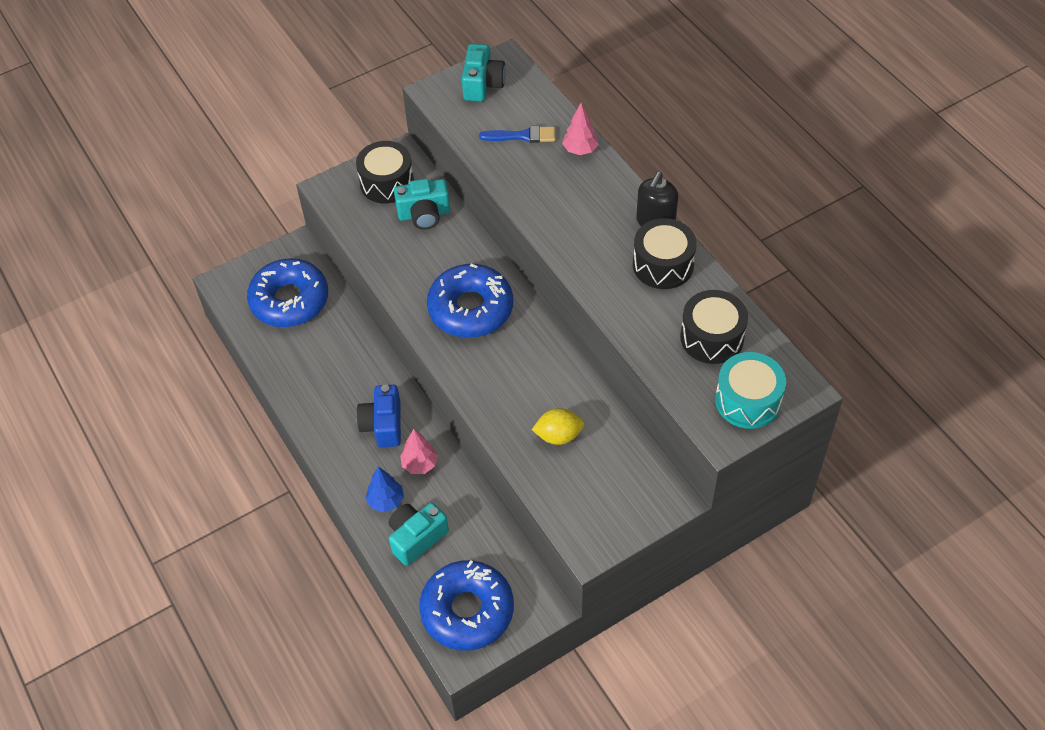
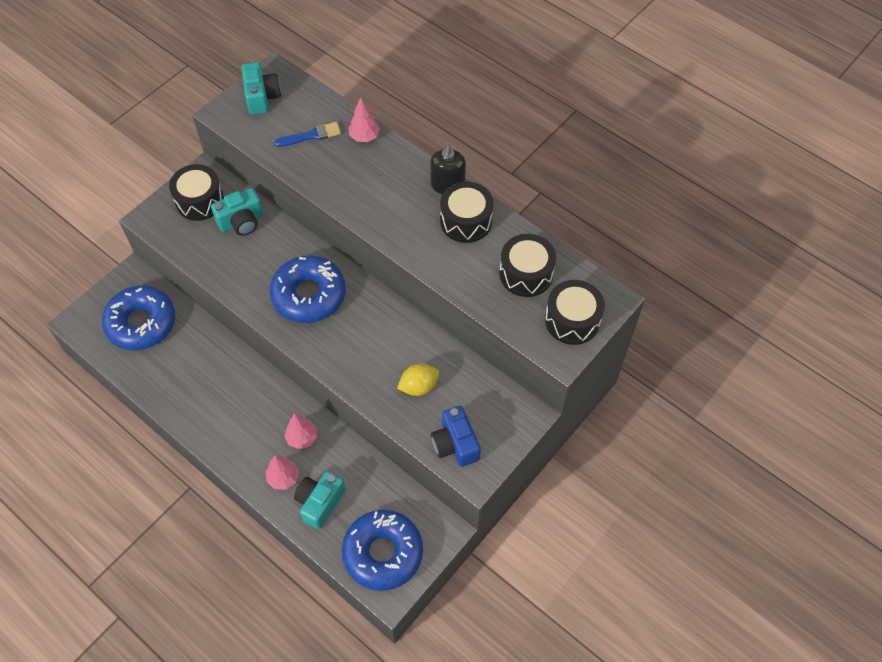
camera: 20 degrees left, 5 degrees up
(383, 425) = (259, 412): blue camera -> blue camera (455, 444)
(386, 501) = (283, 478): blue tree -> pink tree
(748, 400) = (572, 320): turquoise drum -> black drum

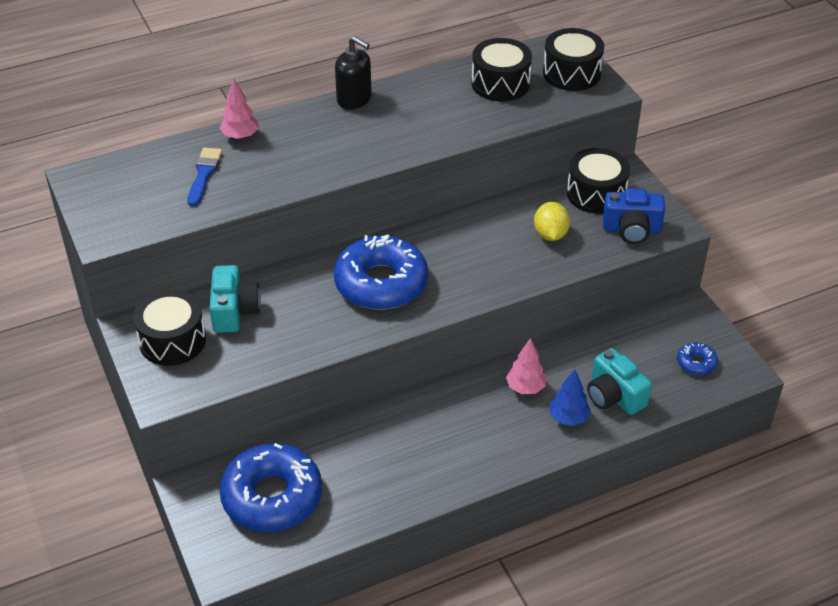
camera: 65 degrees left, 15 degrees down
(262, 97) = (109, 197): turquoise camera -> none
(283, 478) = (568, 418): pink tree -> blue tree
(383, 553) = (696, 363): blue donut -> blue donut, size x0.43
(466, 221) = (409, 101): black drum -> black drum (596, 194)

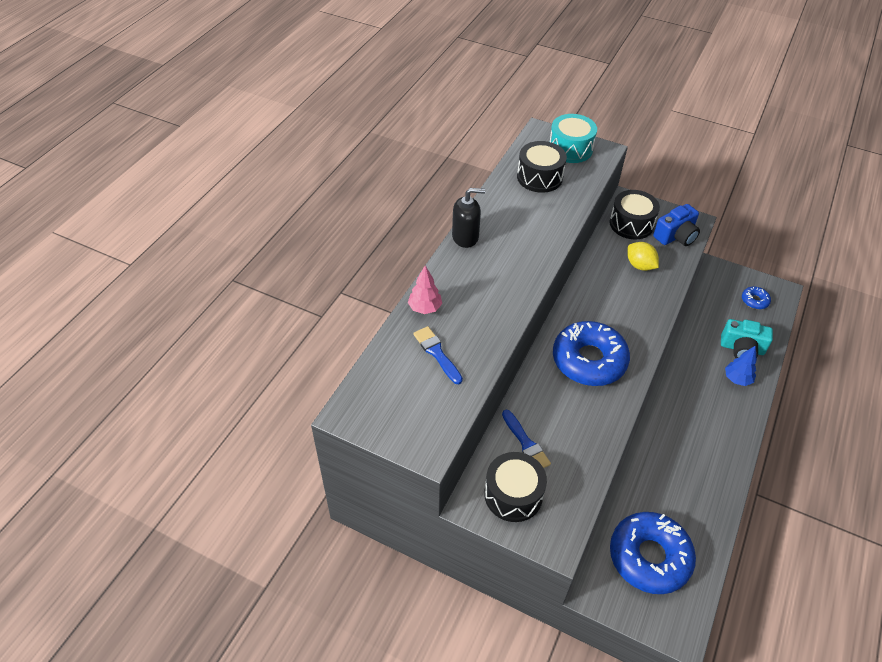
camera: 40 degrees left, 5 degrees up
(234, 311) = (526, 443): turquoise camera -> blue brush
(525, 388) = (695, 375): pink tree -> none
(571, 73) = (570, 149): black drum -> turquoise drum

